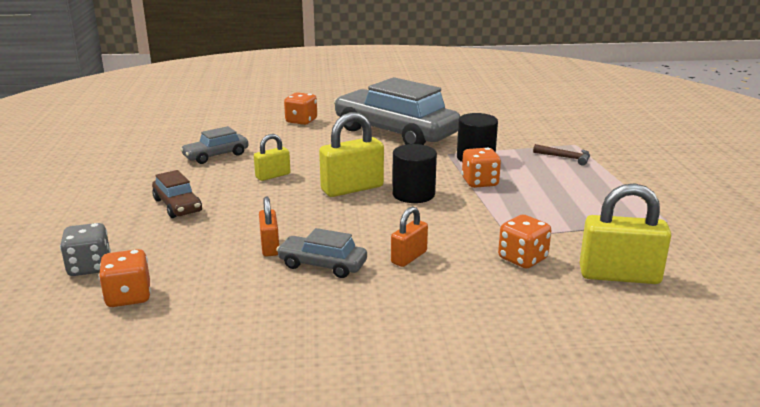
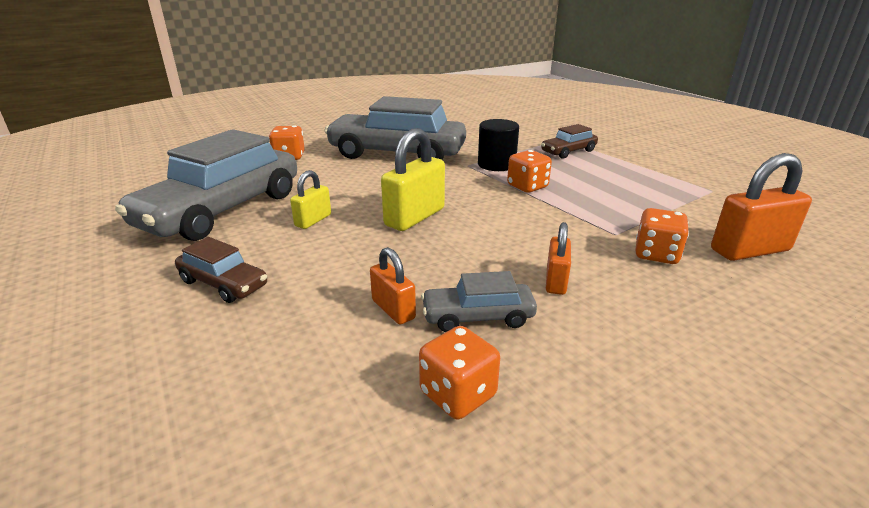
camera: 25 degrees left, 5 degrees up
(89, 267) = (157, 417): grey dice -> none
(128, 297) = (262, 451): orange dice -> orange dice (458, 394)
(216, 155) = (222, 210): grey car -> grey car, size x2.18
(413, 194) = (482, 210): black cylinder -> none
(565, 158) = (568, 151): brown hammer -> brown car
(619, 275) = (749, 250): yellow padlock -> orange padlock

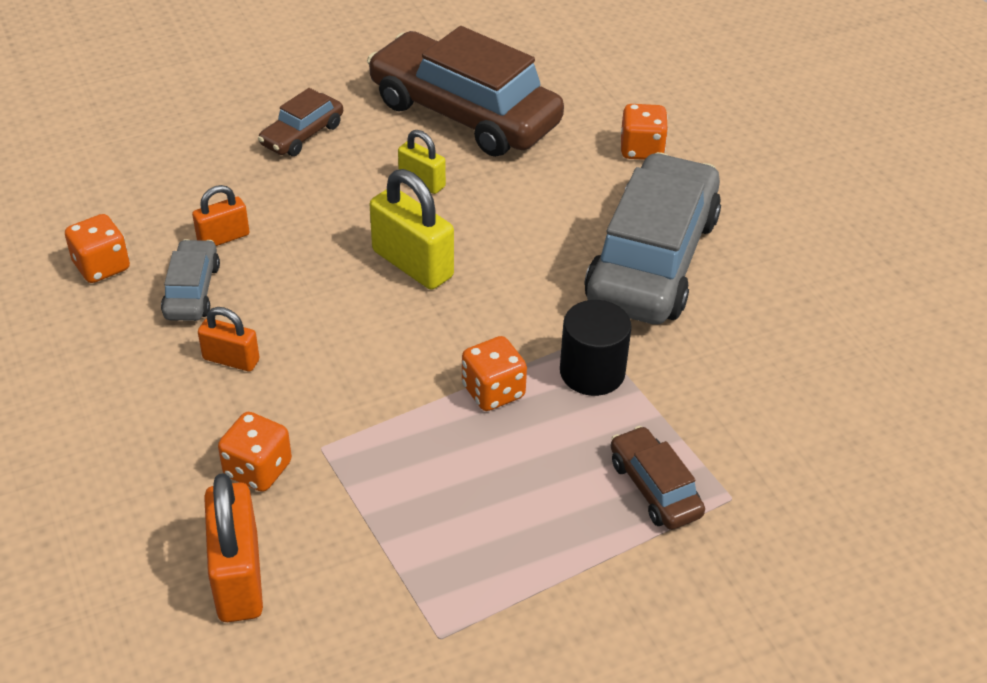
camera: 95 degrees right, 15 degrees up
(222, 210) = (464, 113): grey car -> brown car

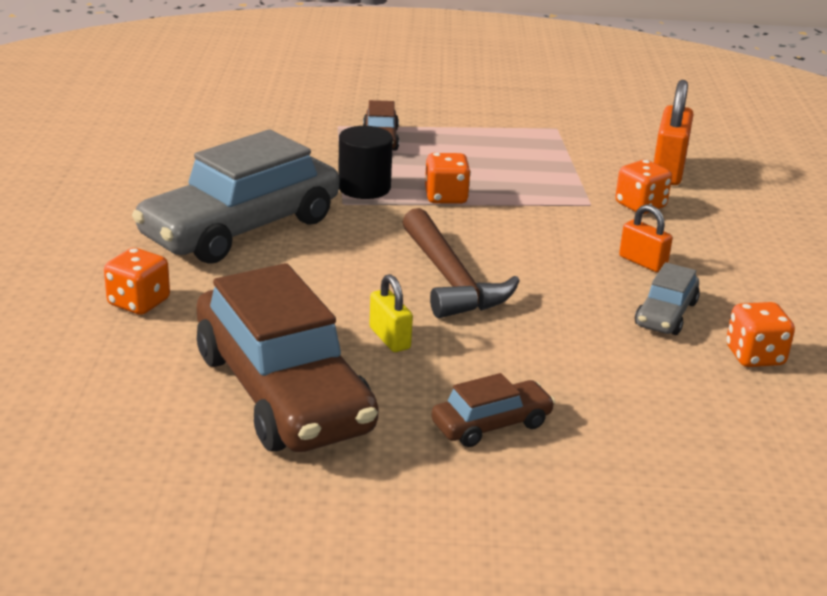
camera: 155 degrees left, 15 degrees down
(223, 238) = (623, 347): orange padlock -> none
(412, 264) = (450, 279): yellow padlock -> brown hammer

